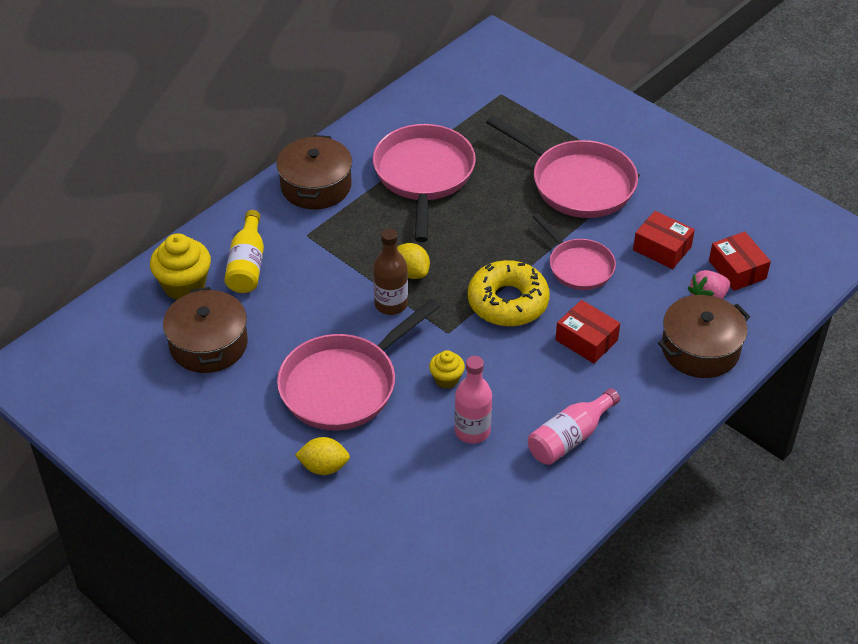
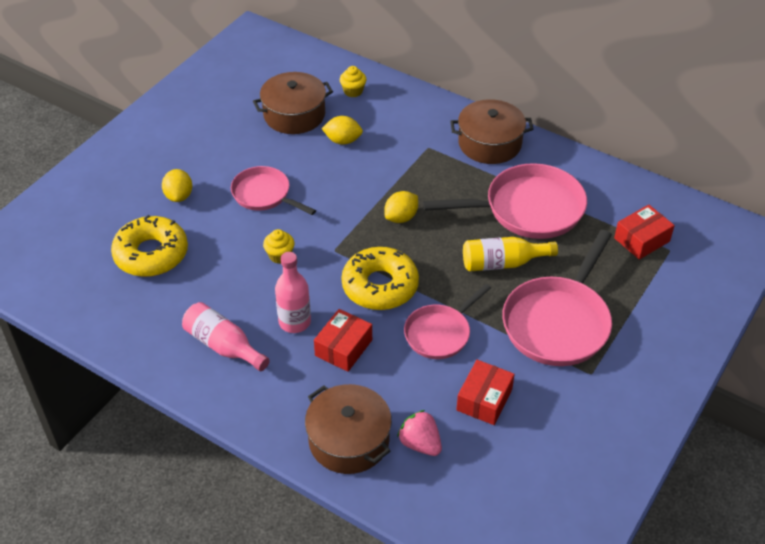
camera: 80 degrees right, 0 degrees up
(184, 285) = (353, 91): yellow cupcake -> yellow cupcake, size x0.56
(247, 265) = (384, 120): yellow bottle -> yellow bottle (502, 263)
(271, 305) = (343, 141): none -> yellow lemon
(344, 384) = (264, 195): pink pan -> pink pan, size x0.60
(391, 304) = (359, 209): brown bottle -> none
(418, 498) = (151, 254): none -> yellow donut
(472, 431) = (224, 279): pink bottle -> pink bottle (294, 322)
(737, 269) = (471, 469): red box -> red box (642, 240)

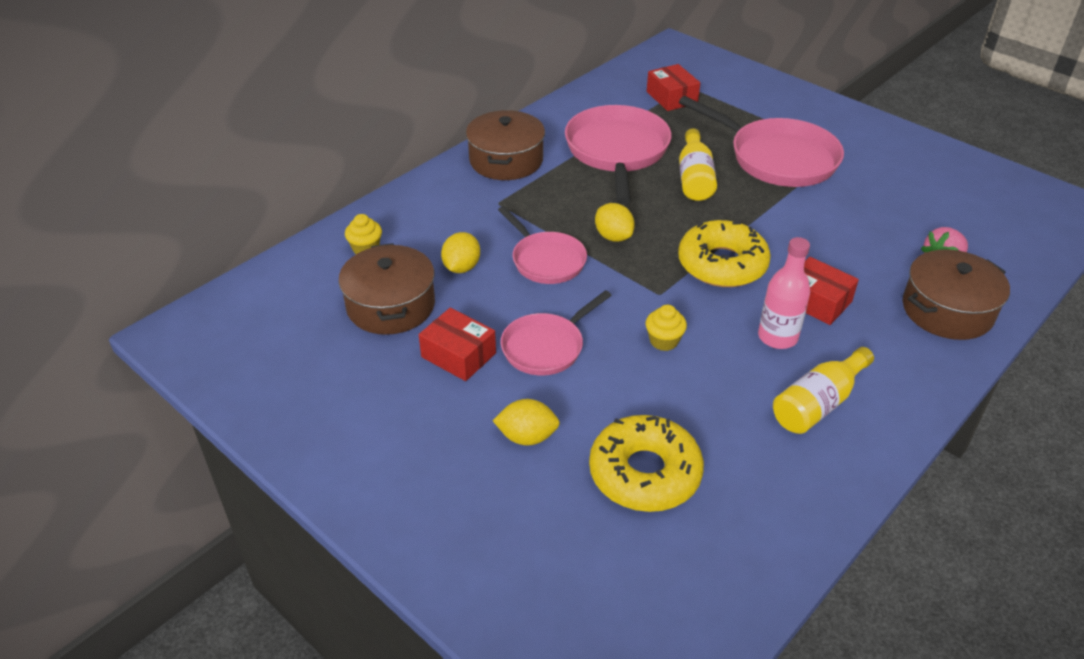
camera: 80 degrees left, 5 degrees down
(223, 346) = (818, 404): pink bottle -> yellow bottle
(440, 333) = (792, 231): pink pan -> pink pan (546, 260)
(484, 399) = (879, 215): red box -> red box (458, 355)

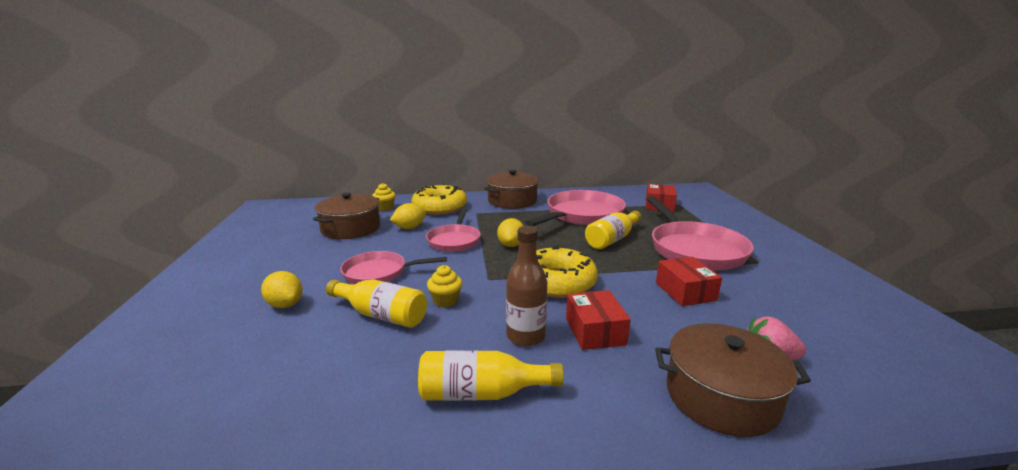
camera: 40 degrees right, 20 degrees down
(458, 355) = (335, 257): red box -> red box (685, 291)
(636, 390) = (381, 315): none -> yellow bottle
(644, 473) = (294, 359): yellow donut -> yellow donut (440, 207)
(777, 337) = (525, 336): pink bottle -> brown bottle

